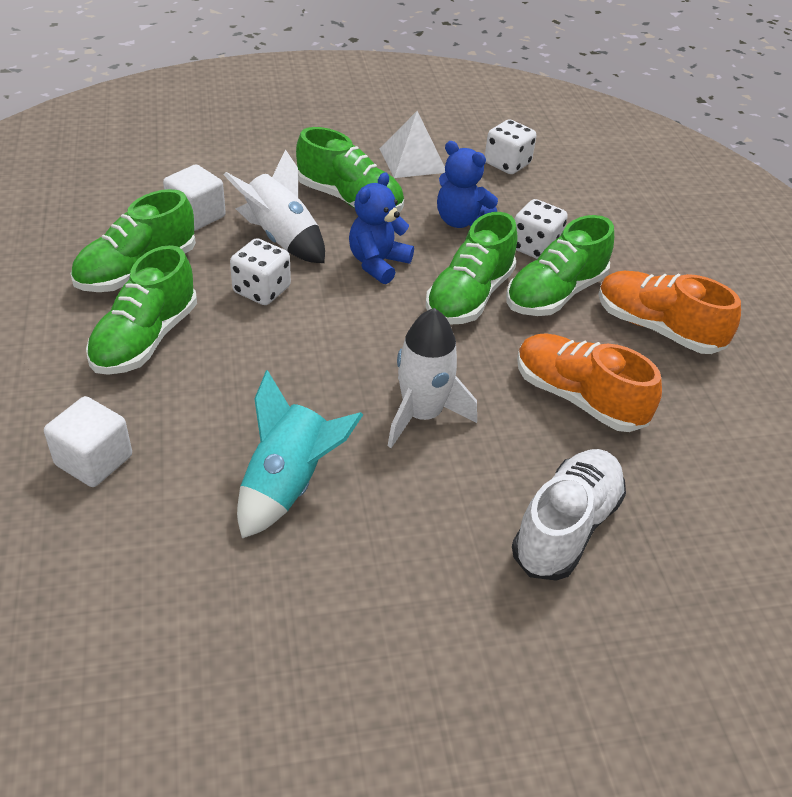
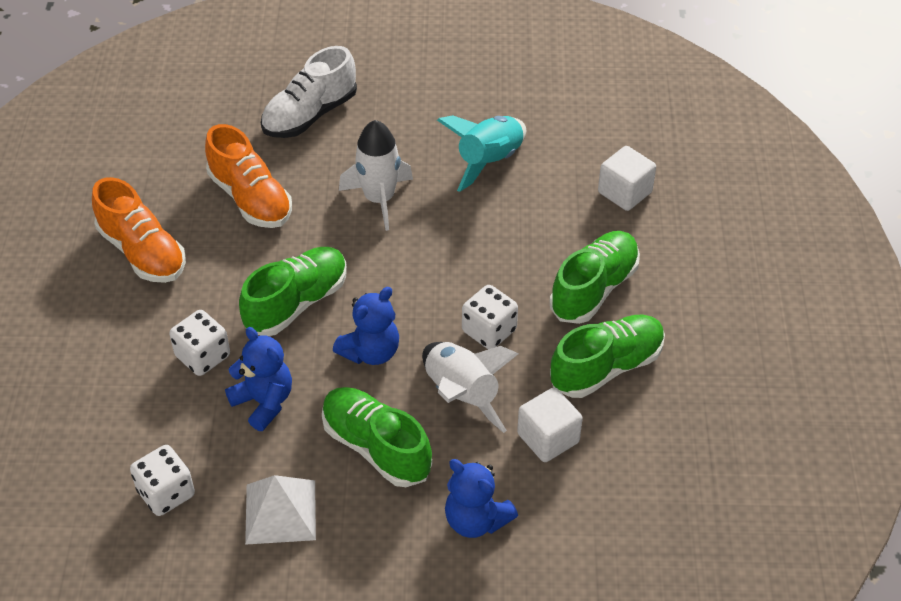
camera: 165 degrees left, 5 degrees up
(255, 165) = (476, 520): none -> blue teddy bear
(555, 294) = (214, 298): green shoe -> none

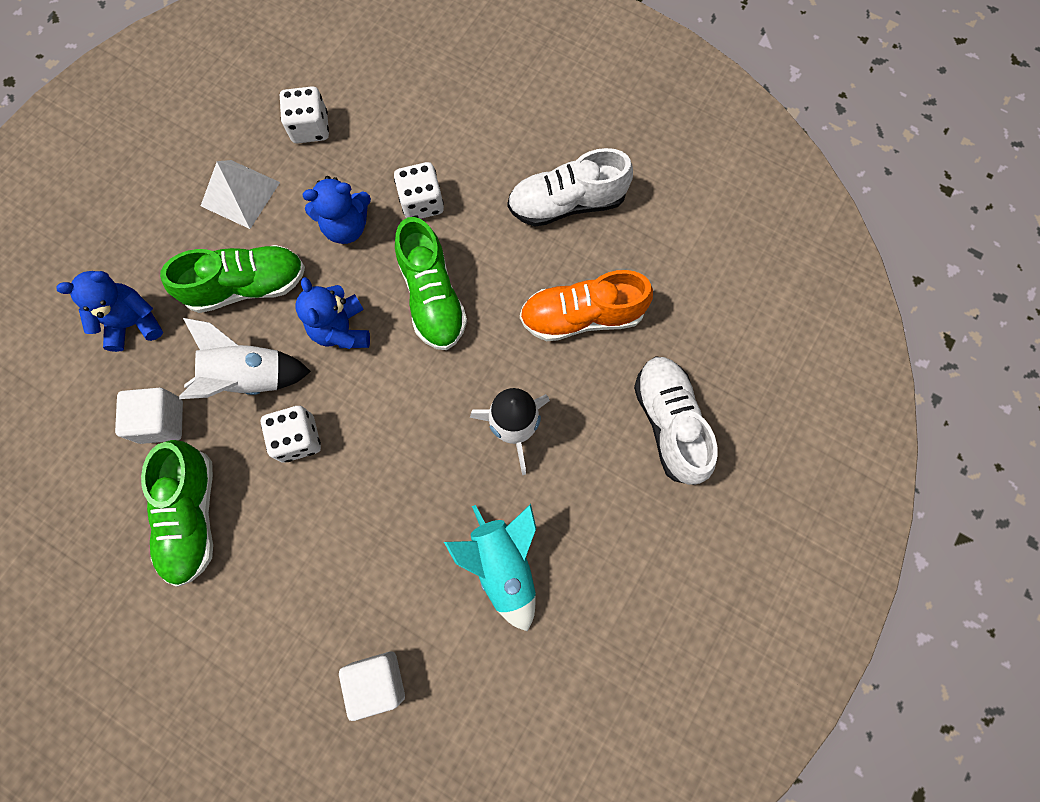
camera: 120 degrees right, 25 degrees up
(142, 252) = (567, 203): orange shoe -> white shoe
(594, 289) = (281, 564): green shoe -> none

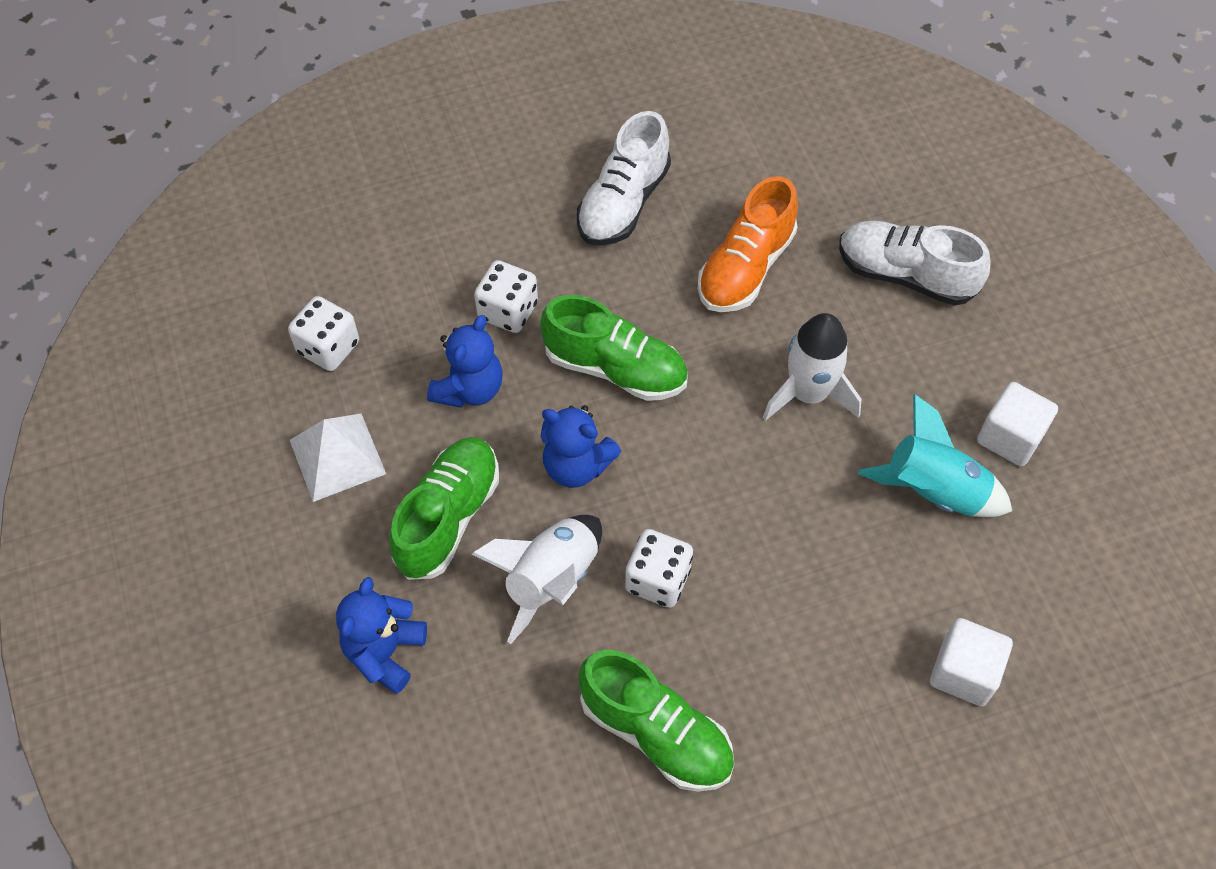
camera: 50 degrees left, 15 degrees down
(161, 421) = (523, 695): white cube -> white cube (1010, 437)

